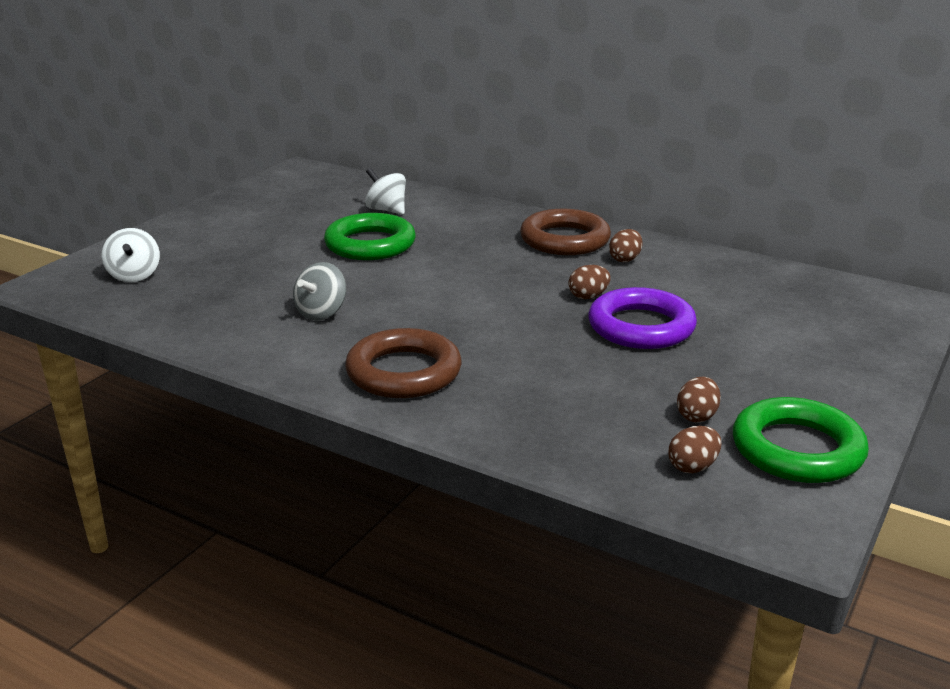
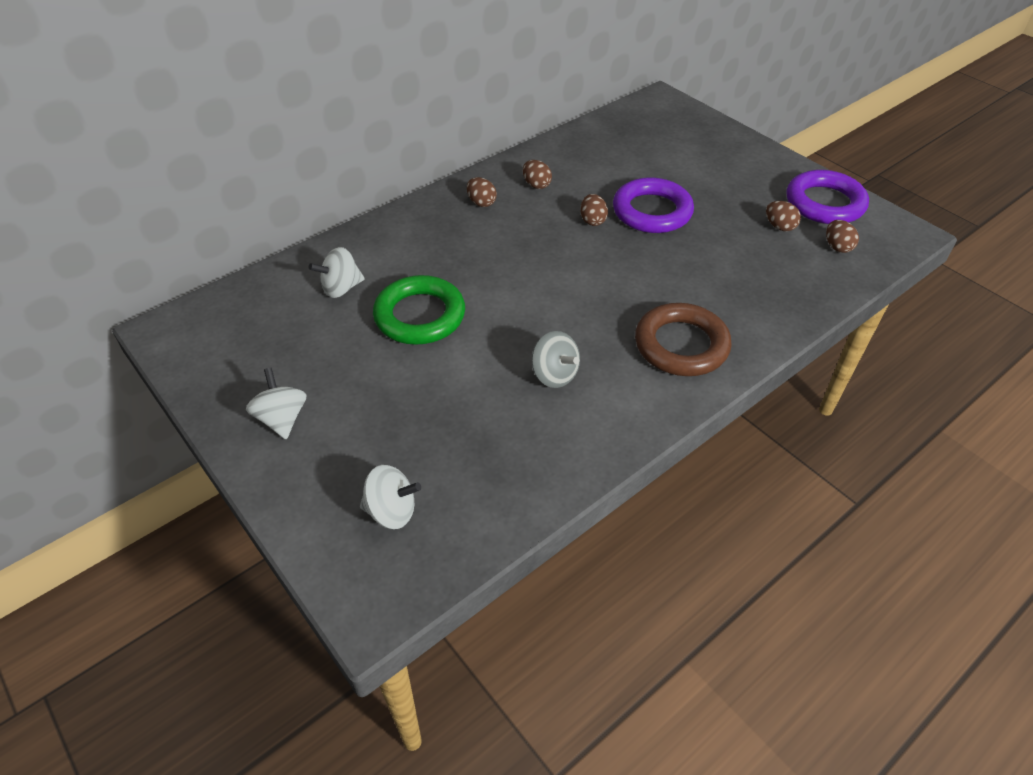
camera: 70 degrees left, 20 degrees up
(221, 222) = (282, 419): none -> white spinning top
(565, 240) = (481, 203): brown ring -> brown egg
(797, 449) = (824, 203): green ring -> purple ring

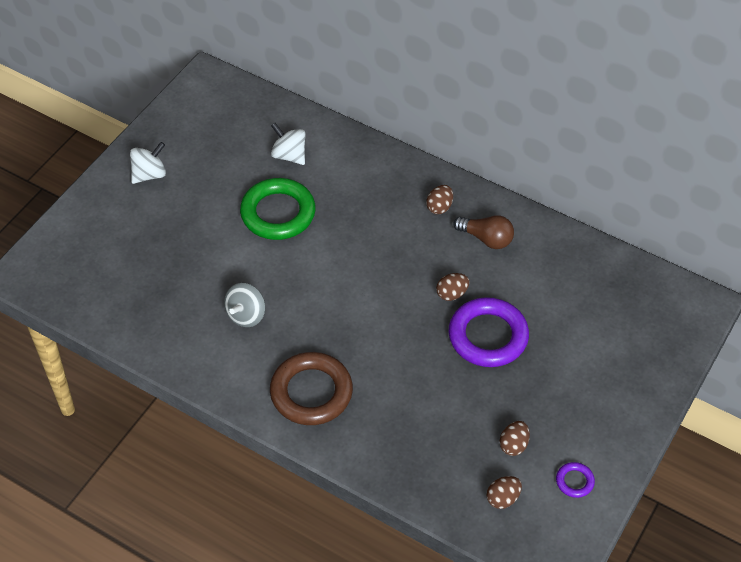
camera: 70 degrees right, 5 degrees up
(392, 511) = (92, 260): white spinning top -> none
(536, 185) = (486, 239): brown egg -> brown light bulb
(824, 203) = (574, 481): purple ring -> purple ring, size x0.45

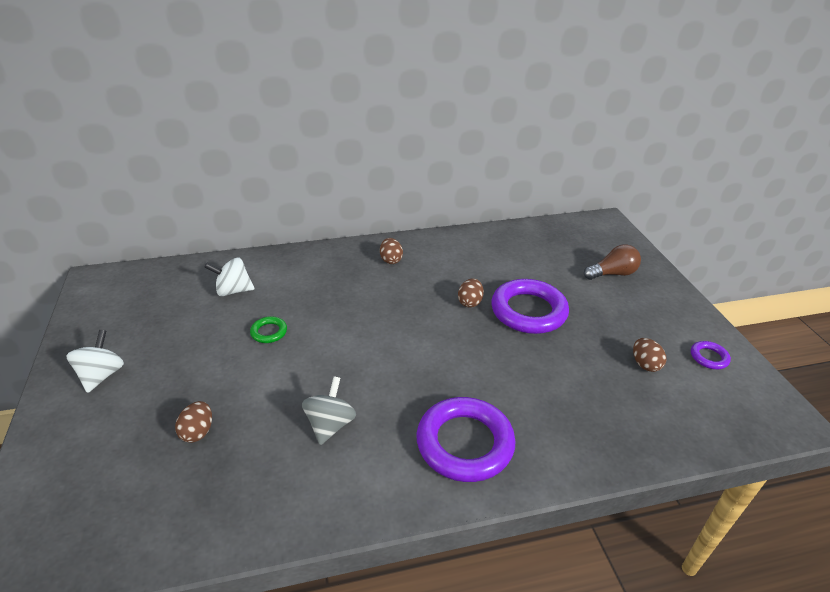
camera: 45 degrees left, 15 degrees down
(246, 315) = (330, 425): grey spinning top -> grey spinning top turned 150 degrees counterclockwise
(278, 213) = (269, 332): green ring -> green ring, size x0.45
(311, 392) = (464, 443): brown ring -> purple ring
(486, 239) = (445, 259): brown light bulb -> brown light bulb (612, 274)
(503, 498) = (695, 405): brown egg -> brown egg (198, 432)

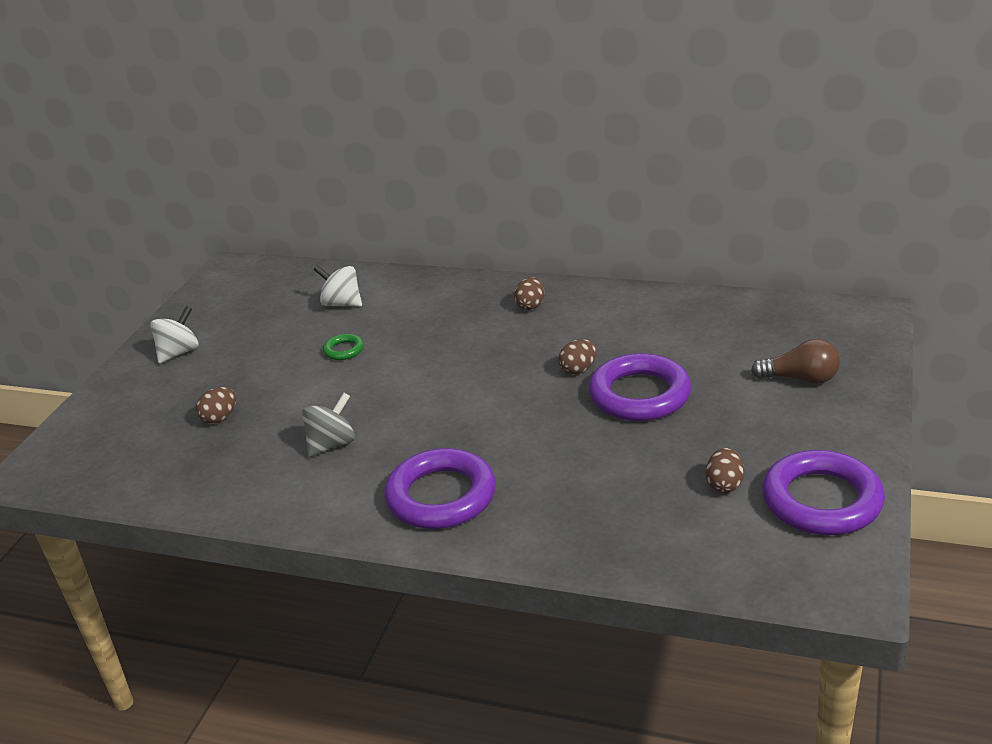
camera: 35 degrees right, 5 degrees down
(709, 357) = (821, 500): purple ring -> purple ring, size x2.23

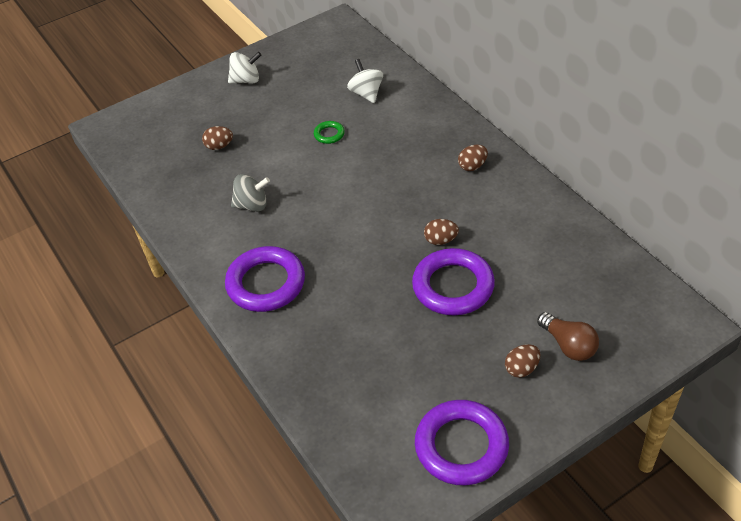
camera: 40 degrees right, 15 degrees up
(724, 484) = (420, 391): brown egg -> brown egg (521, 369)

